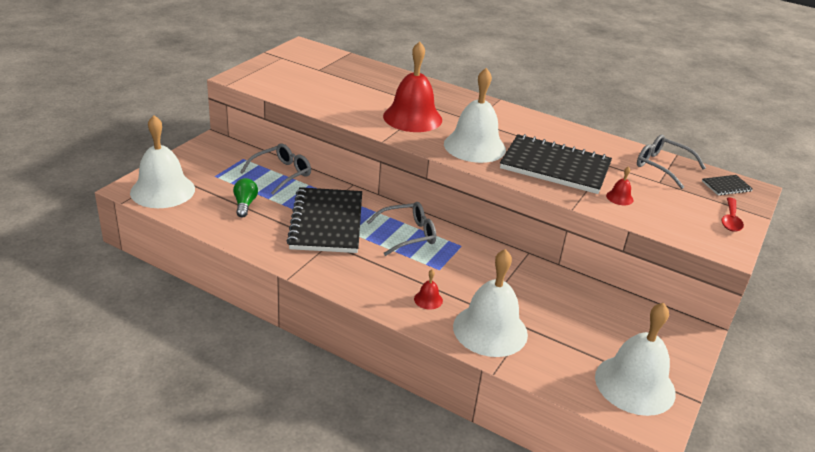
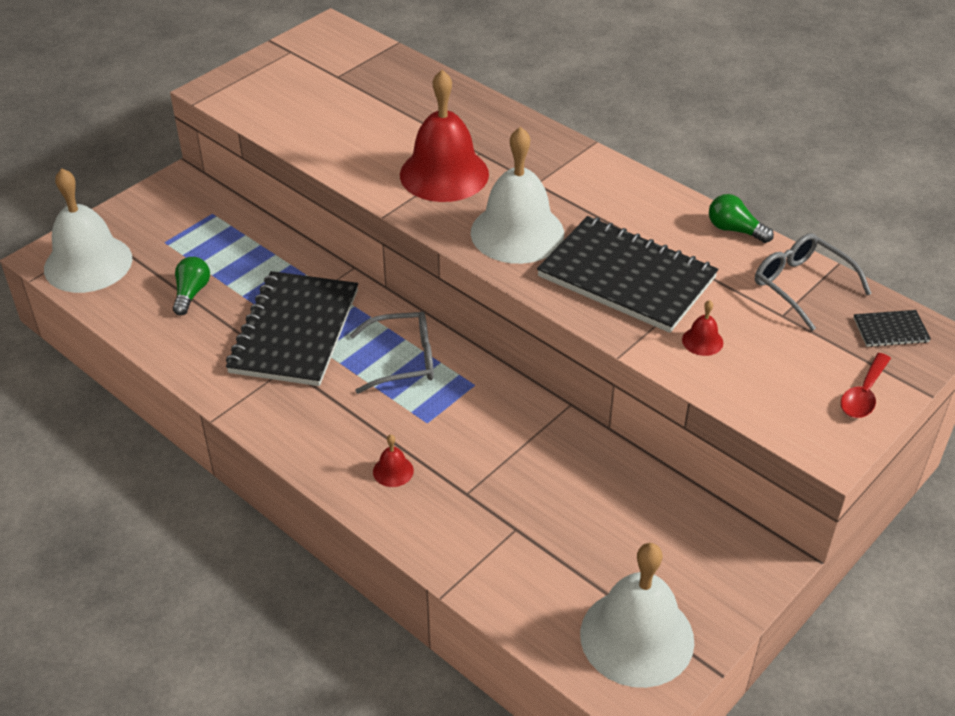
camera: 15 degrees right, 10 degrees up
(282, 174) = (258, 243): grey glasses -> none
(490, 330) = (462, 528): white bell -> none
(607, 140) = (735, 230): none -> green light bulb

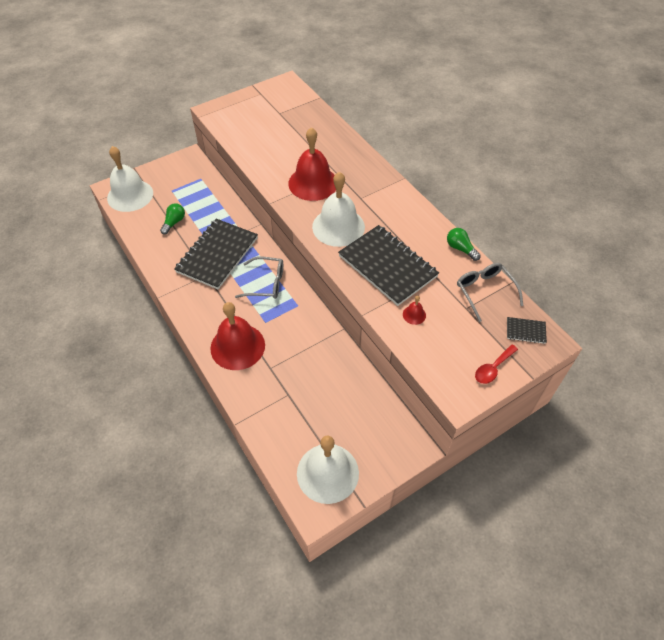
camera: 15 degrees right, 10 degrees up
(393, 471) = (237, 346): red bell -> red bell, size x2.50

